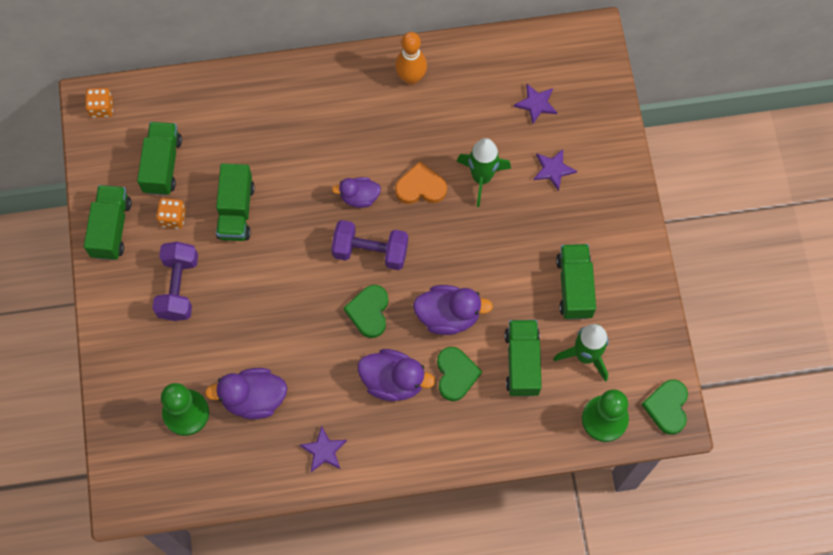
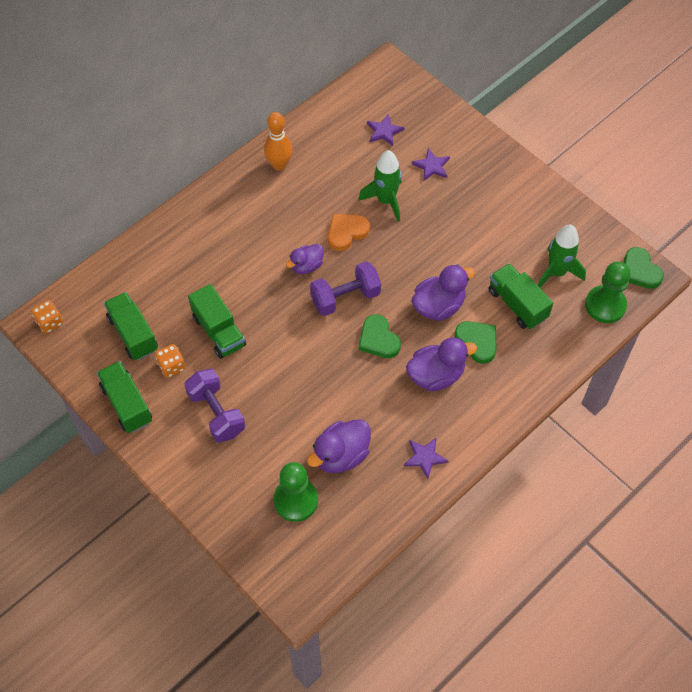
camera: 35 degrees left, 10 degrees down
(574, 287) = (511, 232): green truck -> none

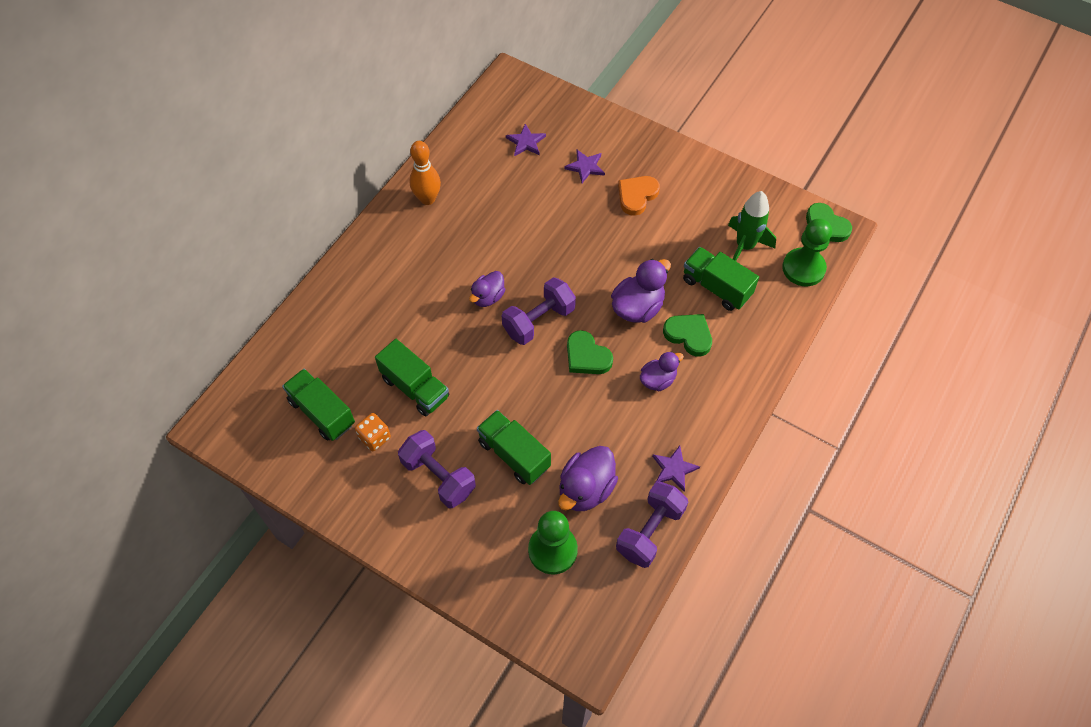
camera: 15 degrees left, 0 degrees up
(50, 322) = (225, 422): orange dice -> none
(127, 404) = (337, 491): green truck -> green truck (514, 454)
(346, 232) = (519, 253): orange heart -> orange heart (637, 196)
(386, 201) = (549, 212): green rocket -> none
(386, 506) = (650, 531): none -> purple dumbbell
(436, 375) = (658, 380): purple duck -> purple duck, size x0.64

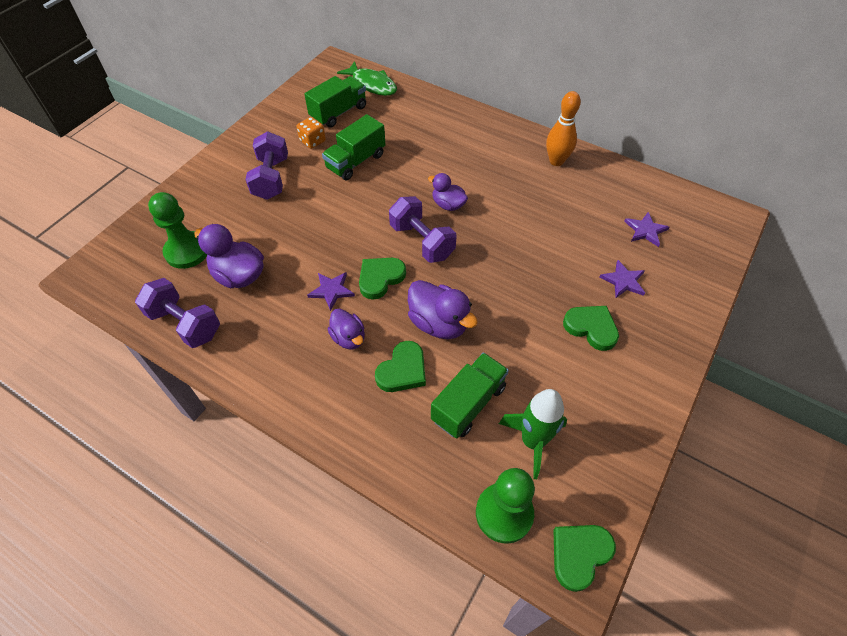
camera: 90 degrees right, 5 degrees down
(268, 377) = (372, 84): none -> green fish
(438, 476) = (271, 178): purple dumbbell -> purple dumbbell turned 45 degrees counterclockwise
(514, 454) = (283, 225): green truck -> none
(637, 196) = (591, 328): orange heart -> green heart
(673, 469) = (245, 347): purple star -> purple star (331, 290)

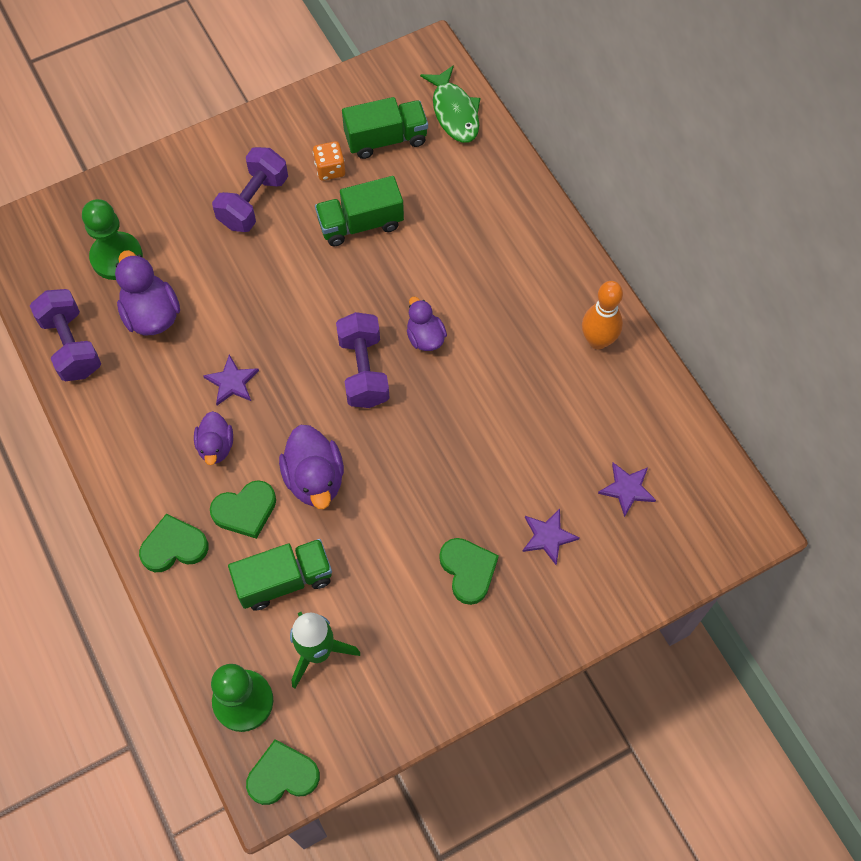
camera: 30 degrees right, 10 degrees up
(380, 278) = (290, 393): green heart -> green heart (174, 546)

